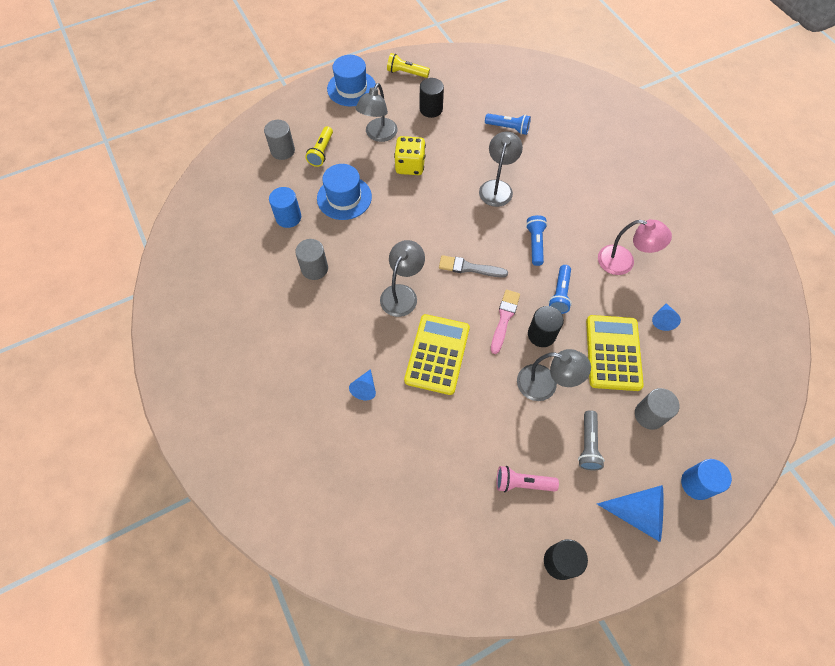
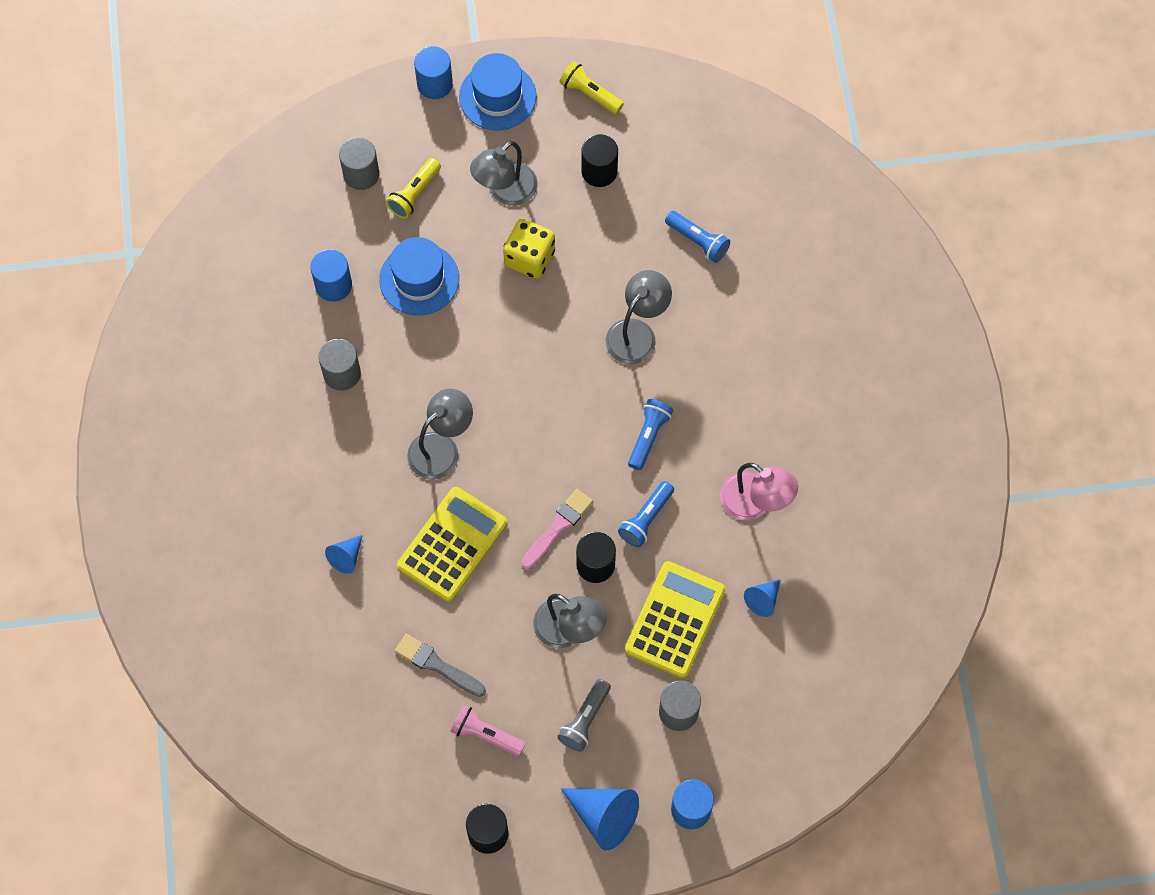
camera: 20 degrees right, 5 degrees up
(310, 92) = (434, 84): none -> blue cylinder
(469, 268) = (544, 441): grey brush -> grey brush (437, 665)

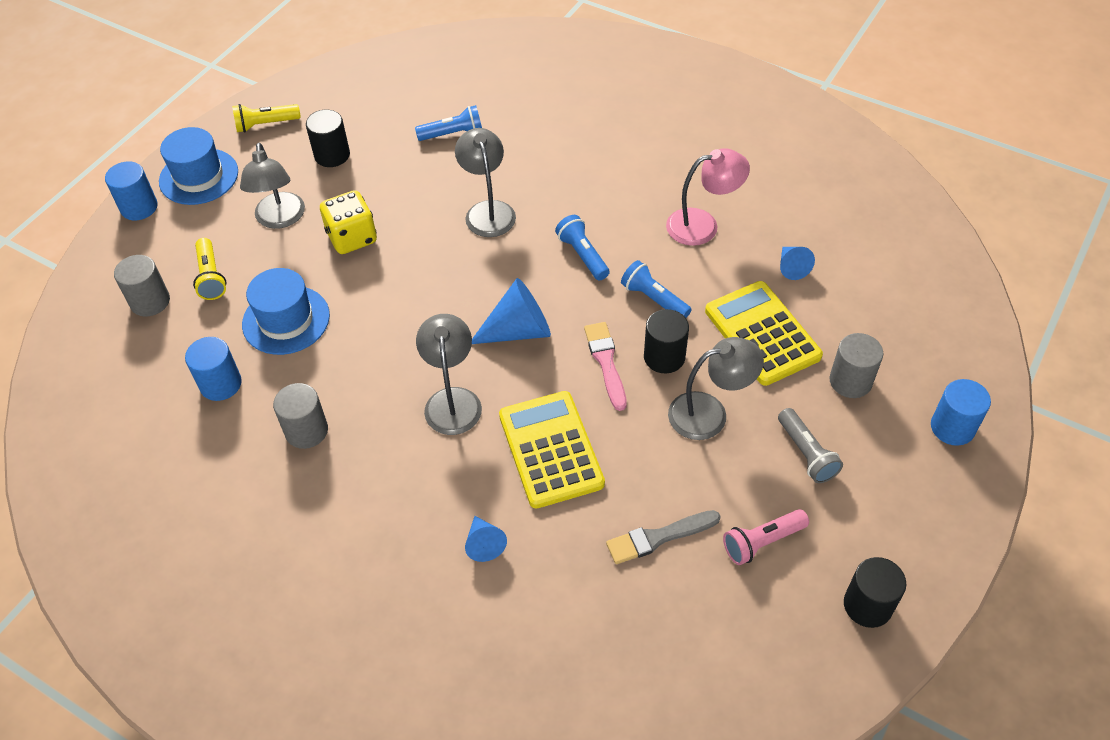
camera: 50 degrees left, 15 degrees down
(603, 816) = (914, 497): blue cone -> blue cone (518, 330)
(646, 519) = (653, 299): blue flashlight -> blue flashlight turned 150 degrees clockwise

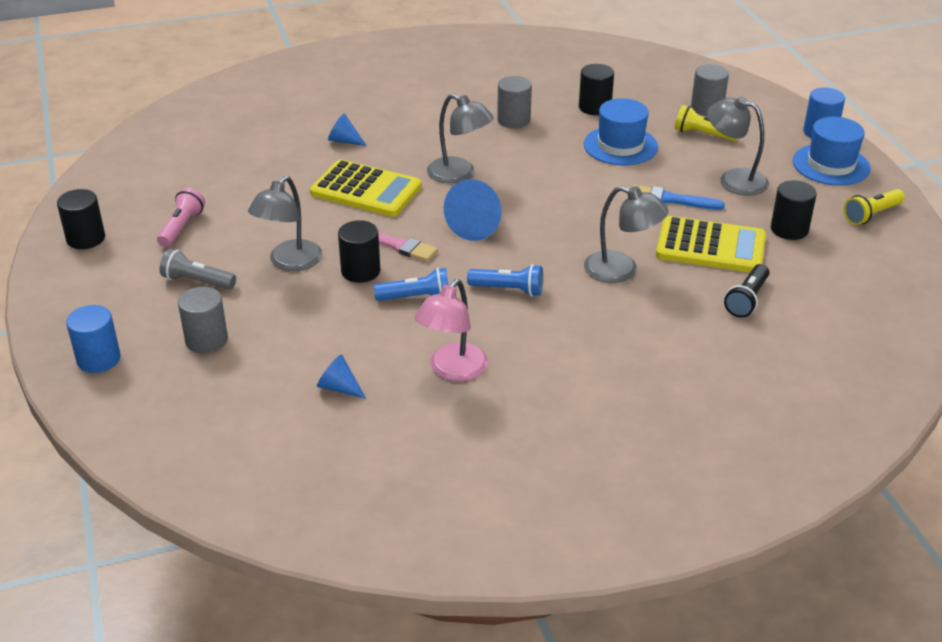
camera: 130 degrees right, 15 degrees down
(220, 384) = (595, 107): blue cylinder -> black cylinder
(265, 124) = (871, 215): yellow flashlight -> yellow flashlight turned 150 degrees counterclockwise
(352, 237) = (672, 199): yellow dice -> blue brush
(453, 134) = (747, 300): blue flashlight -> black flashlight
(659, 537) = (248, 195): grey brush -> none
(762, 333) = (308, 327): yellow calculator -> yellow calculator (710, 247)

